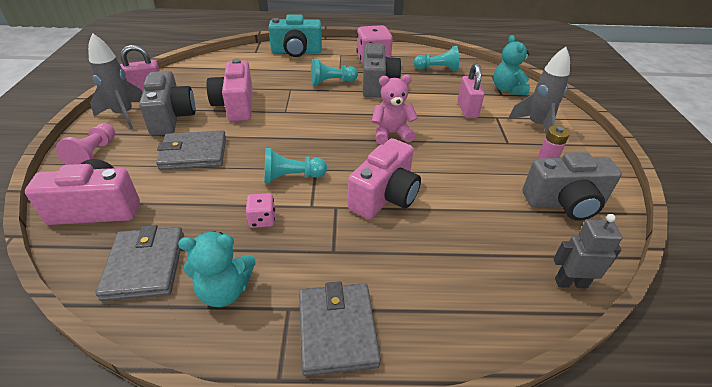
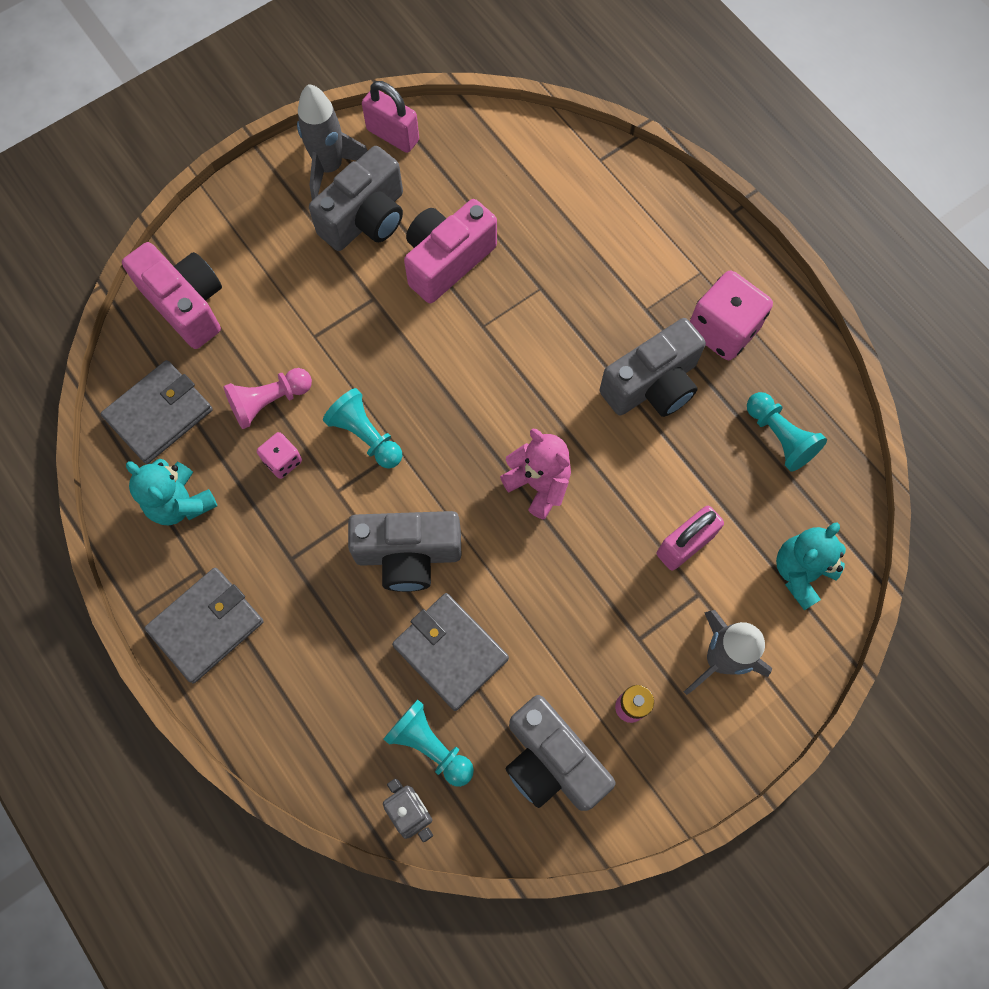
camera: 55 degrees right, 30 degrees up
(94, 154) = (249, 215): pink pawn -> pink pawn (269, 402)
(194, 153) = (325, 305): grey wallet -> grey wallet (450, 652)
(296, 51) = (651, 210): turquoise camera -> none
(331, 82) = (604, 323): turquoise pawn -> turquoise pawn (430, 745)
(385, 196) = (408, 554): pink camera -> grey camera

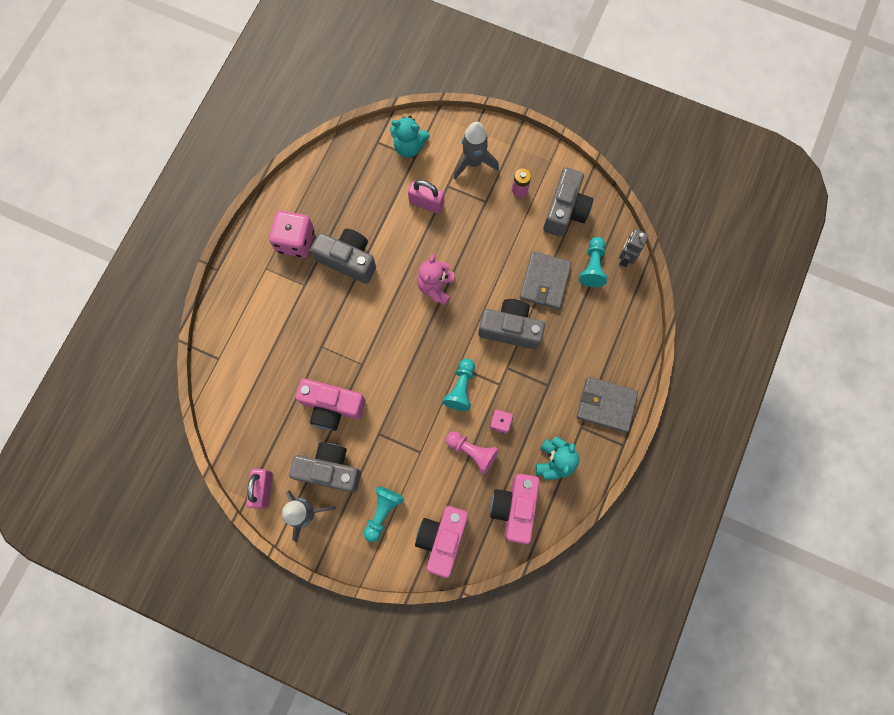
camera: 120 degrees left, 5 degrees up
(159, 414) = (514, 508): grey wallet -> pink camera
(408, 554) = (510, 329): grey camera -> grey camera turned 45 degrees counterclockwise
(779, 437) = (343, 187): turquoise pawn -> turquoise pawn (382, 512)

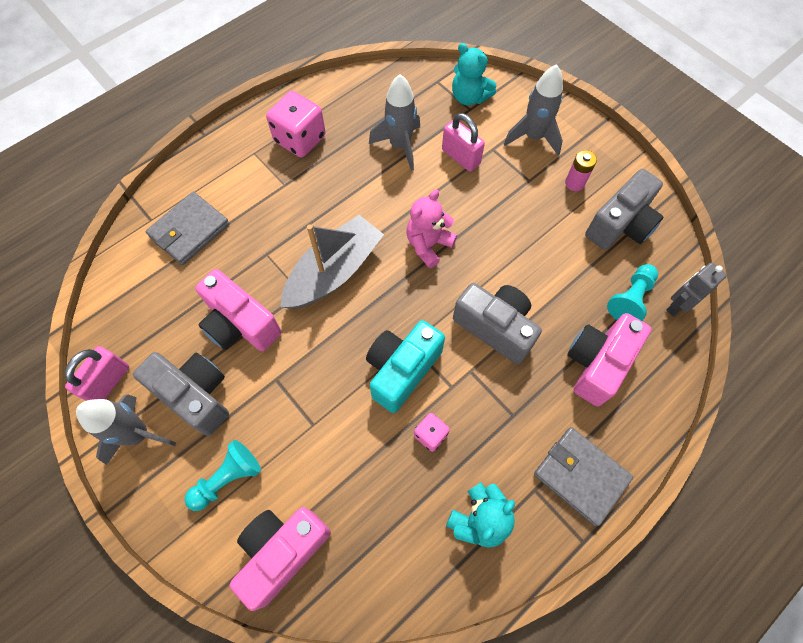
camera: 25 degrees right, 10 degrees down
(348, 260) = (345, 179): grey camera -> none
(376, 214) = (400, 146): none -> grey rocket
(378, 338) = (334, 272): none -> grey boat
(461, 388) = (402, 370): turquoise pawn -> turquoise camera
(472, 452) = (377, 455): pink pawn -> none
(514, 508) = (397, 557): pink camera -> pink camera (597, 364)
(545, 281) = (562, 292): grey wallet -> grey wallet (189, 230)

